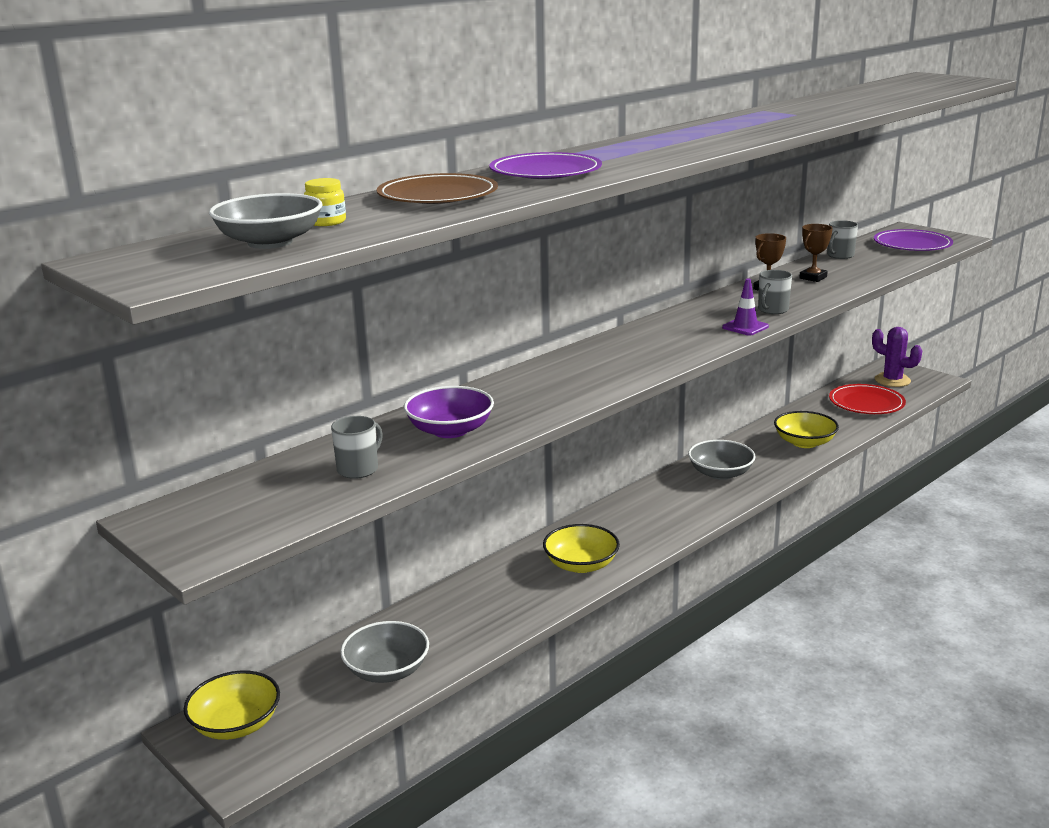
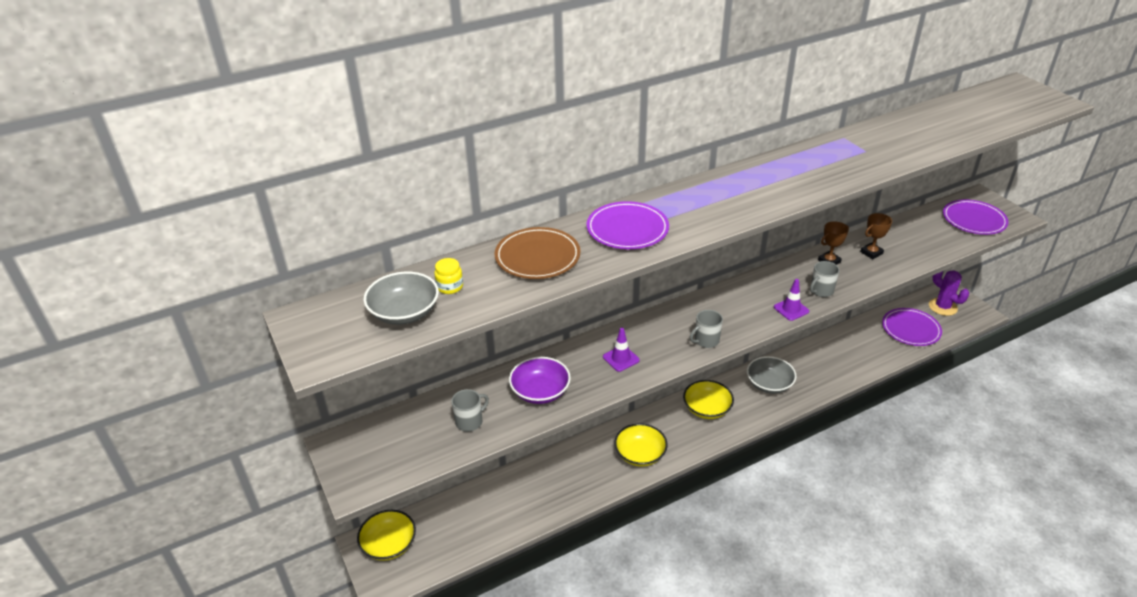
camera: 15 degrees right, 15 degrees up
(387, 670) = (488, 521): grey bowl -> none
(548, 389) = (621, 358): none -> purple traffic cone
(804, 442) = (844, 363): yellow bowl -> yellow bowl (707, 409)
(840, 255) = (906, 225): grey mug -> grey mug (706, 341)
(866, 403) = (911, 329): red plate -> purple plate

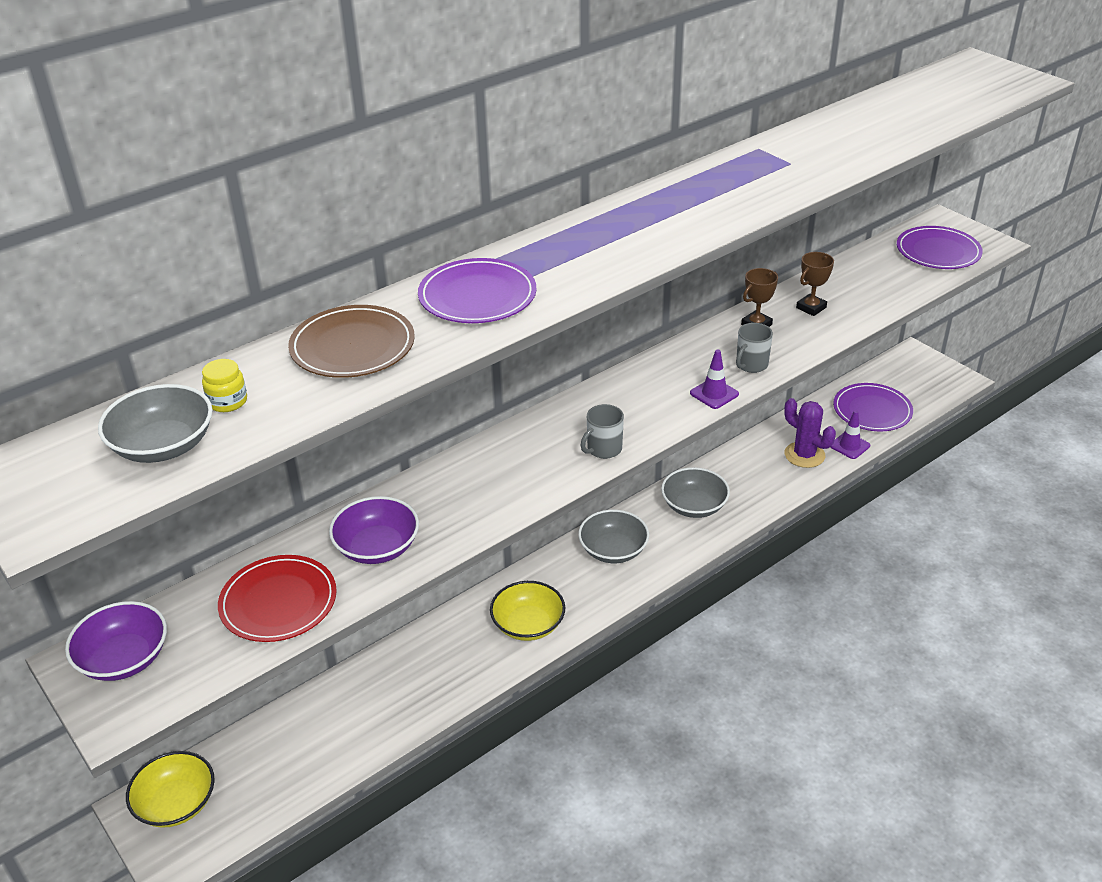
camera: 10 degrees left, 0 degrees up
(365, 447) = (124, 658): none -> purple bowl
(470, 422) = (278, 602): grey mug -> red plate
(621, 358) = (487, 487): purple traffic cone -> purple traffic cone (849, 446)
(707, 409) = (613, 550): yellow bowl -> grey bowl
(942, 307) = (909, 377): purple cactus -> purple cactus (804, 455)

